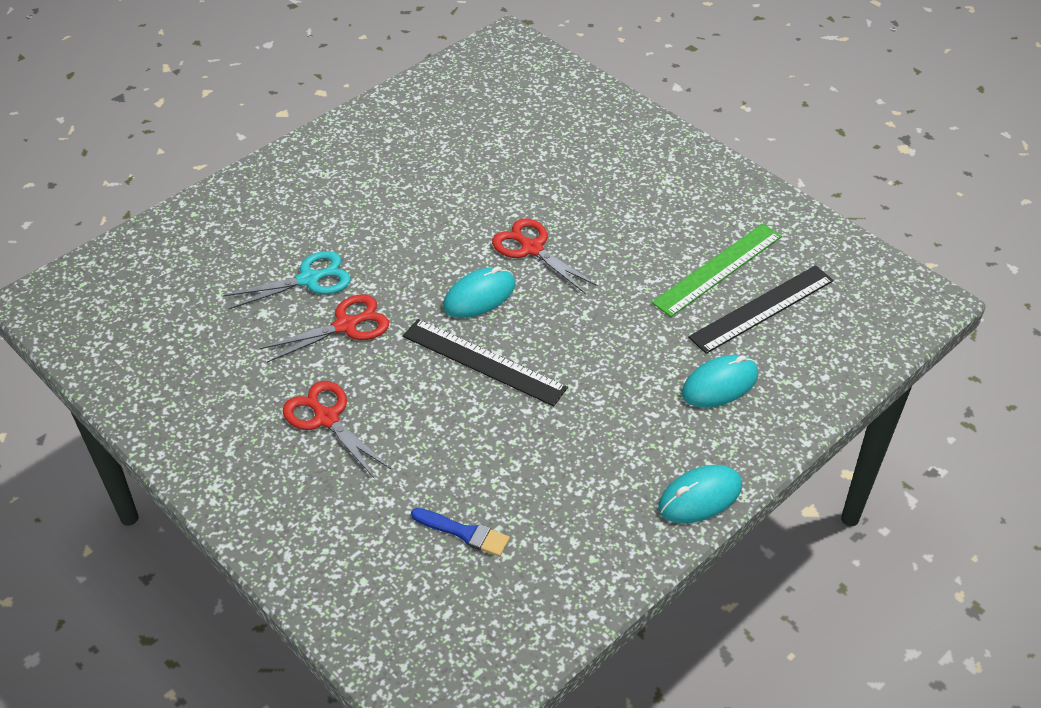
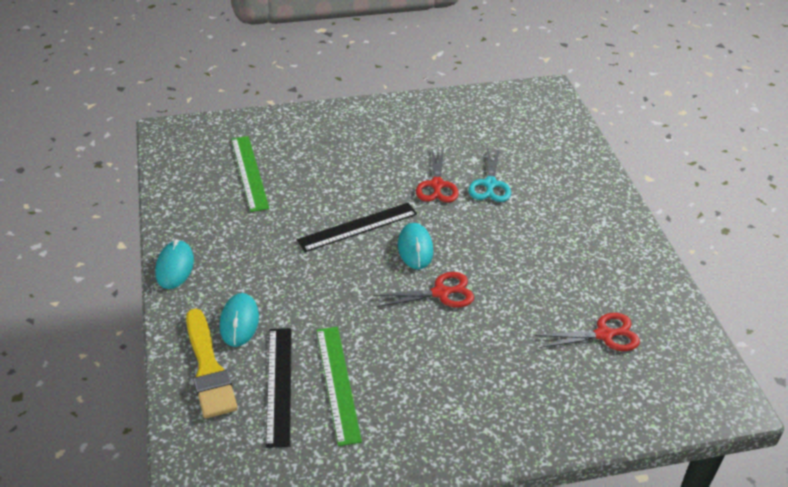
camera: 120 degrees right, 5 degrees down
(326, 418) = (371, 155): red scissors -> red scissors (604, 335)
(464, 533) = (249, 172): blue brush -> green ruler
(799, 372) = (208, 368): none -> yellow brush

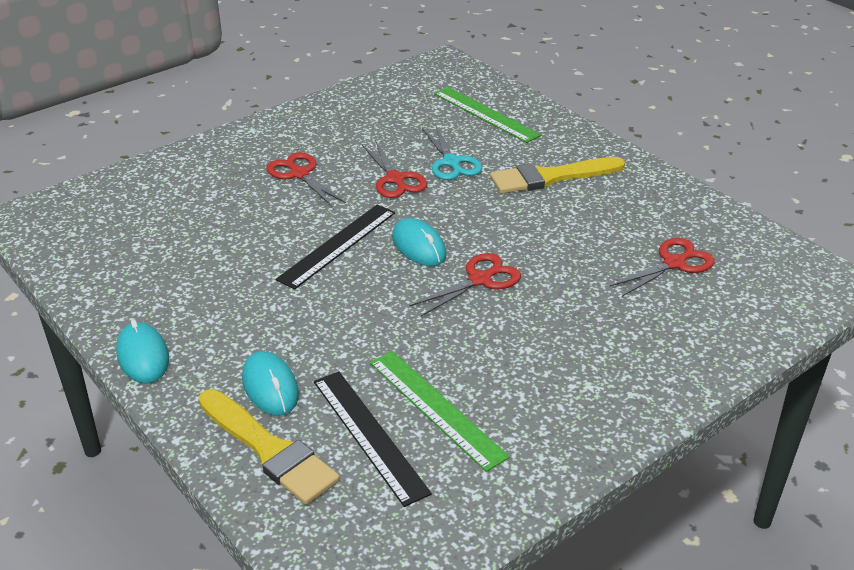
camera: 25 degrees left, 5 degrees down
(249, 172) = (165, 229): green ruler -> green ruler (485, 114)
(370, 157) = (299, 174): none -> red scissors
(560, 223) = (551, 177): none -> yellow brush

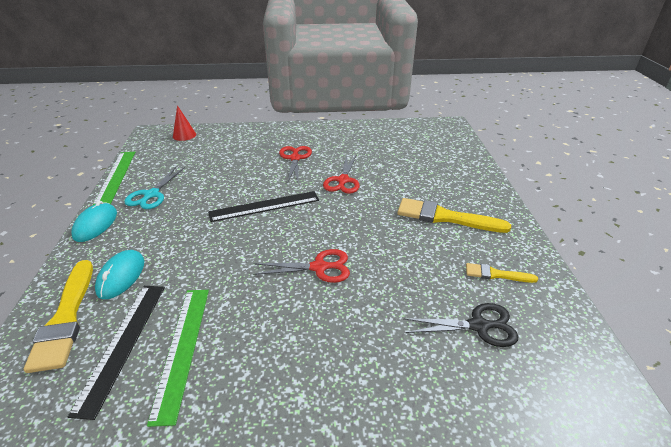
camera: 35 degrees right, 0 degrees up
(86, 200) = (184, 135): none -> red cone
(419, 246) = (308, 227): turquoise mouse -> none
(451, 162) = (388, 183): turquoise scissors -> turquoise scissors (151, 195)
(485, 114) = (443, 162): green ruler -> green ruler (116, 177)
(649, 213) = (496, 274): none -> yellow brush
(674, 263) = (478, 326): red scissors -> black scissors

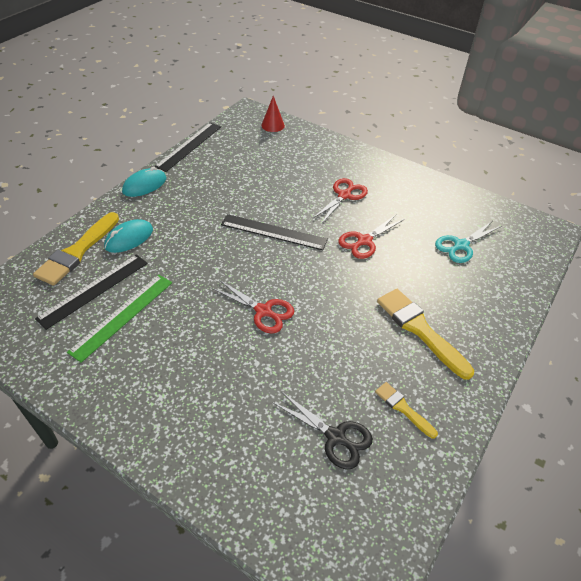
camera: 35 degrees right, 10 degrees up
(116, 177) = (189, 146): green ruler -> black ruler
(151, 195) = (200, 177): turquoise scissors -> turquoise scissors (461, 245)

